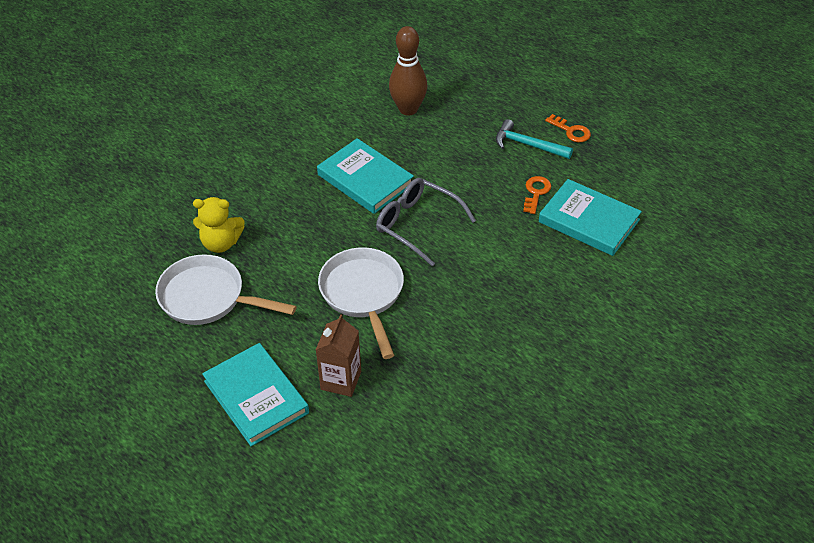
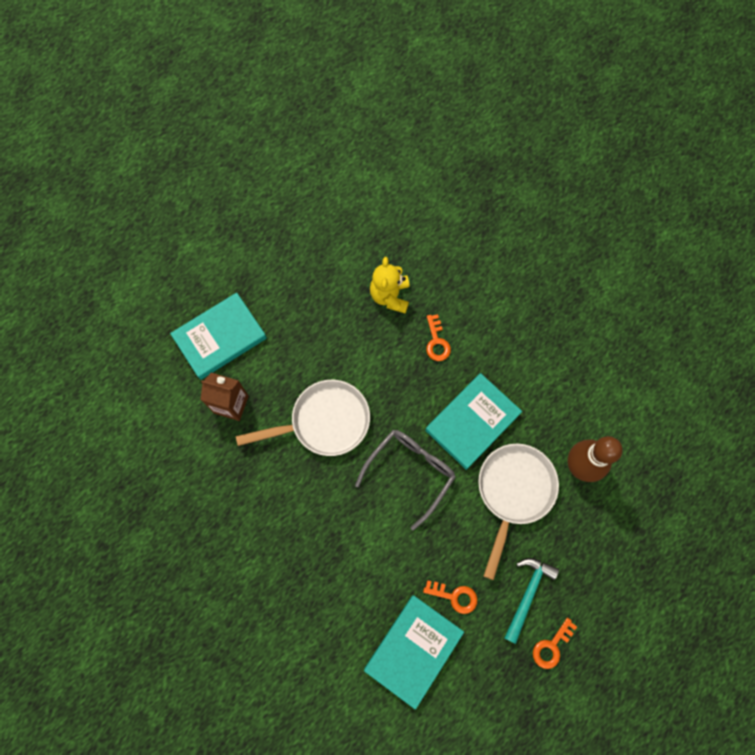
camera: 90 degrees right, 25 degrees up
(208, 298) = (326, 291): white pan -> white pan (513, 492)
(278, 205) = (437, 342): none -> orange key

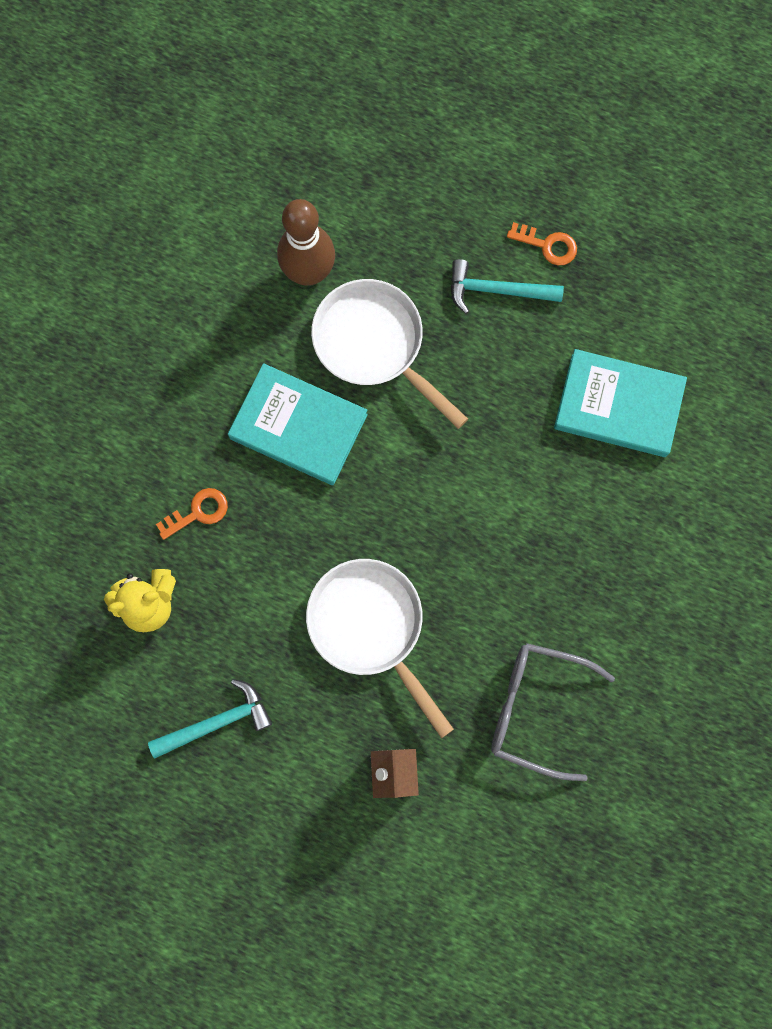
camera: 110 degrees left, 5 degrees up
(220, 338) = (299, 832): turquoise book -> none
(303, 312) = (217, 722): none -> turquoise hammer
(410, 472) = (398, 485): grey glasses -> grey glasses (536, 709)
(454, 596) = (535, 377): orange key -> none
(513, 492) = (374, 345): white pan -> white pan turned 45 degrees clockwise

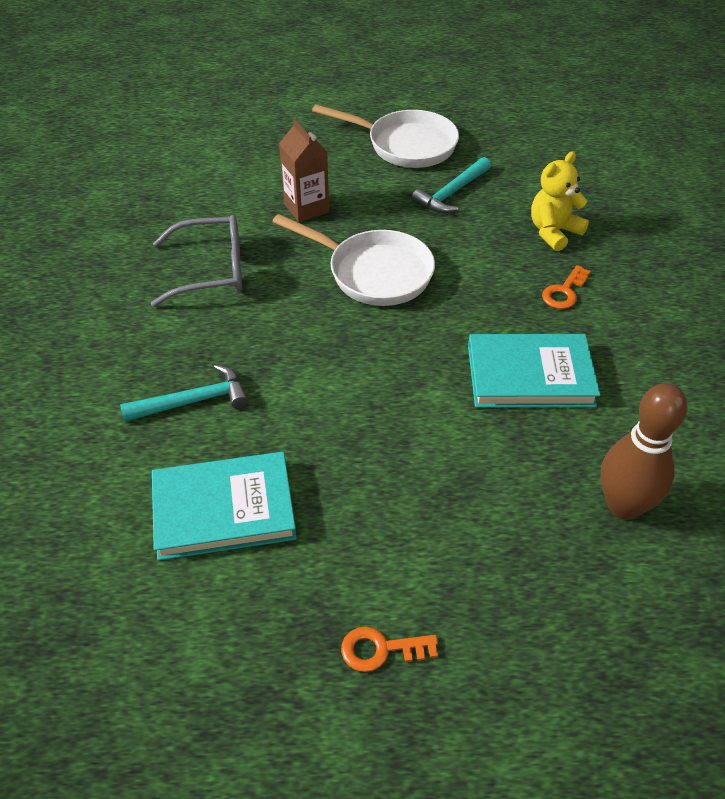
camera: 155 degrees right, 30 degrees down
(374, 345) = (509, 466): white pan -> white pan (405, 145)
(497, 290) = (414, 572): turquoise hammer -> turquoise hammer (193, 401)

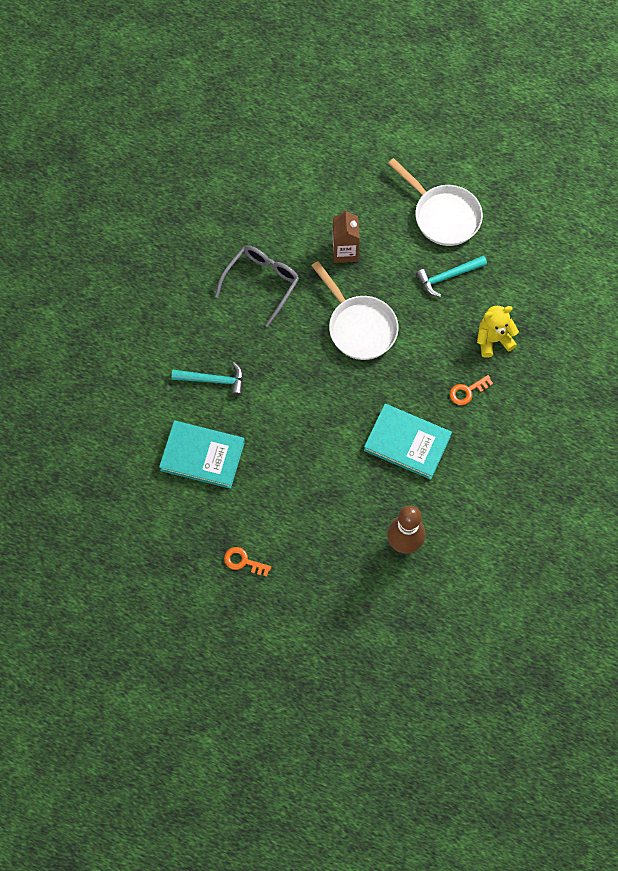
camera: 25 degrees right, 20 degrees up
(211, 270) = (261, 283): grey glasses -> grey glasses turned 75 degrees counterclockwise

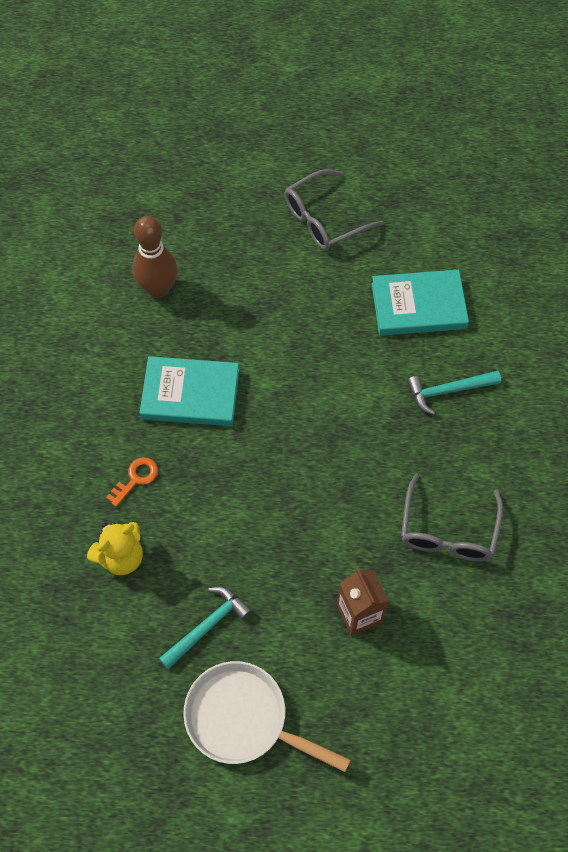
camera: 160 degrees right, 5 degrees down
(243, 561) = (324, 219): orange key -> grey glasses
(359, 327) = (300, 516): white pan -> none

